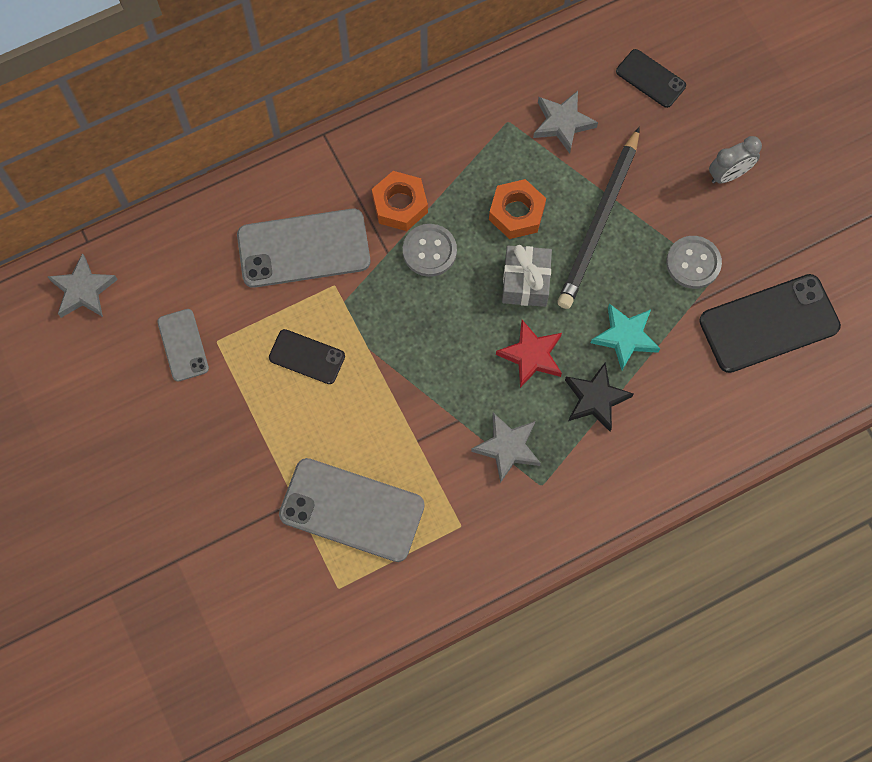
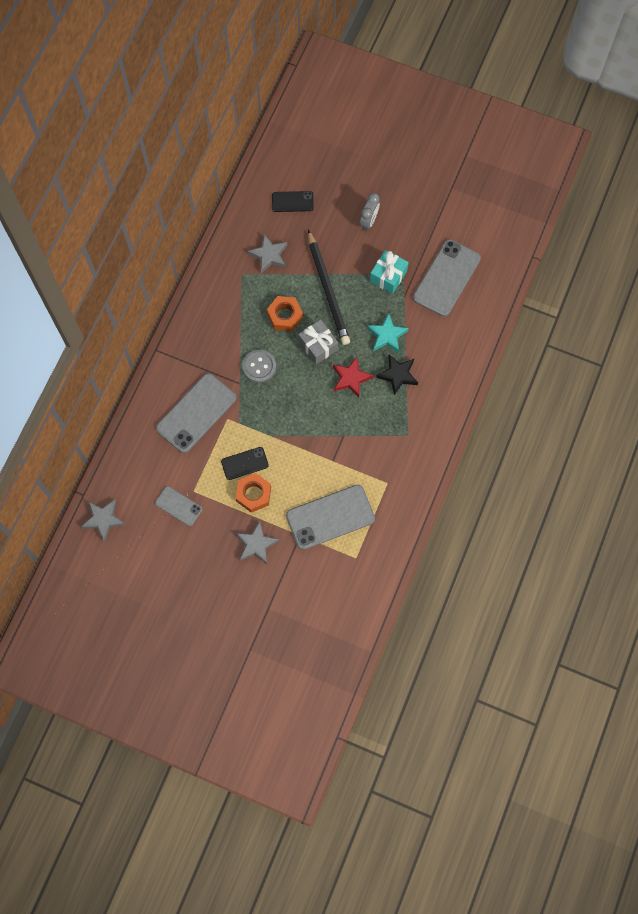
camera: 40 degrees left, 0 degrees up
(400, 205) = (225, 355): orange nut -> orange nut (253, 494)
(507, 448) = (377, 430): grey star -> grey star (256, 544)
(693, 263) = (388, 276): grey button -> turquoise gift
(769, 323) = (446, 278): black phone -> grey phone

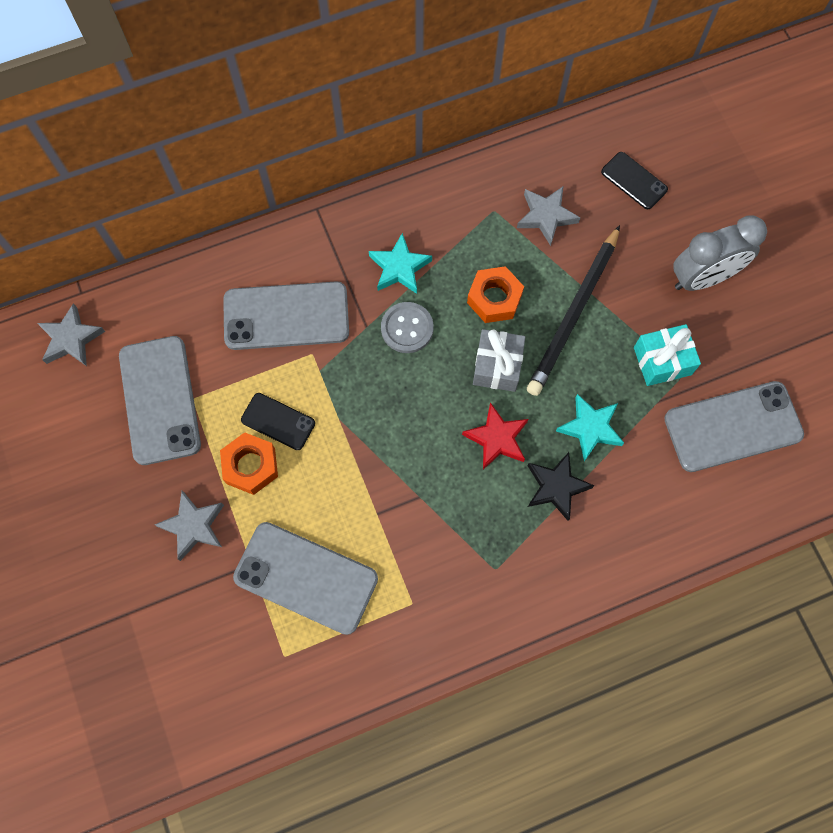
camera: 45 degrees right, 0 degrees up
(178, 506) = (160, 400): grey phone -> grey phone, size x1.85
(225, 342) = (399, 268): none -> turquoise star
(369, 221) = (703, 278): grey clock -> grey clock, size x1.65

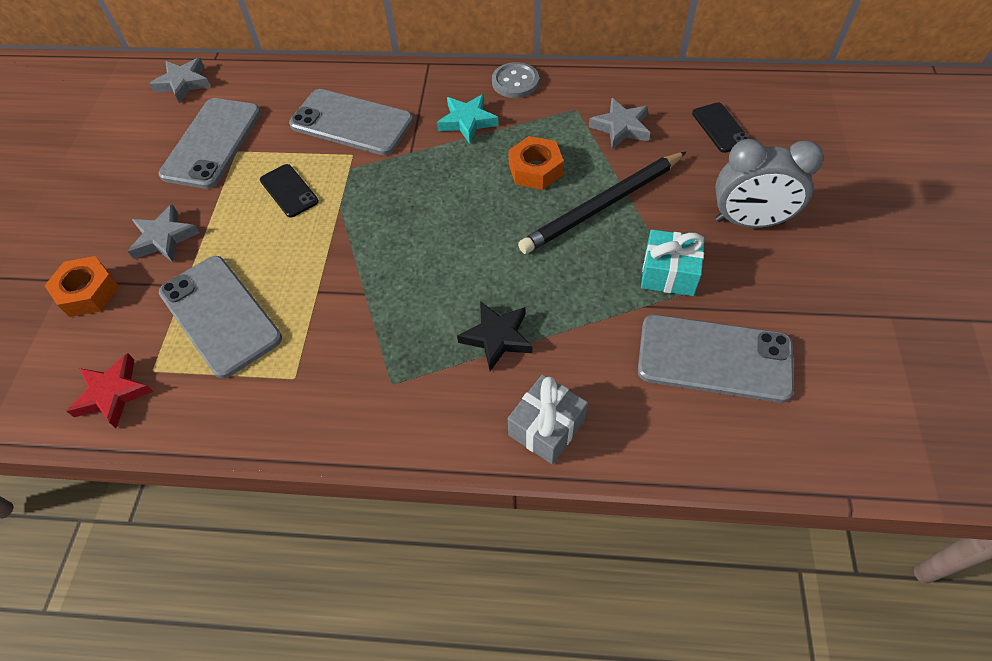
camera: 30 degrees right, 15 degrees down
(250, 466) = (242, 213): orange nut -> orange nut (88, 292)
(407, 328) = (444, 164): grey button -> grey button (515, 82)
(497, 366) = (504, 220): grey gift -> grey gift (546, 427)
(497, 438) = (466, 275): red star -> red star (113, 393)
(590, 428) = (562, 302): turquoise star -> none

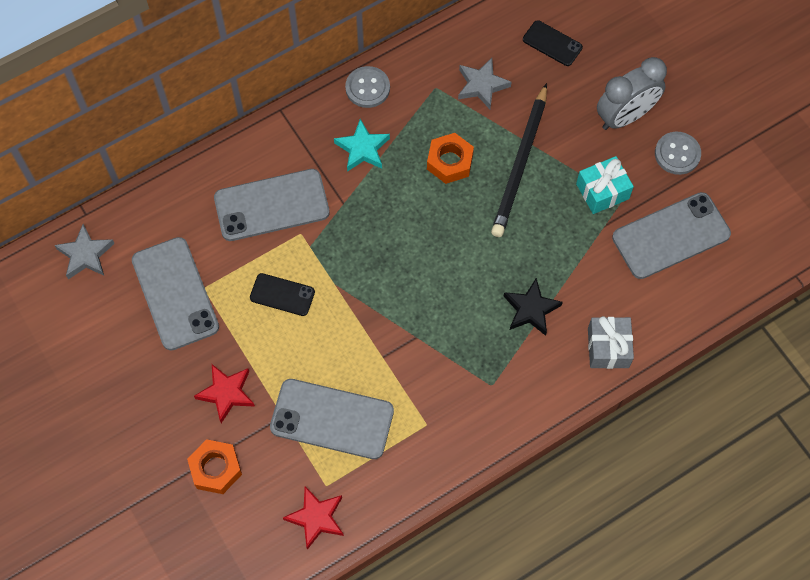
camera: 40 degrees left, 10 degrees up
(164, 238) = (226, 393): grey star -> red star
(784, 284) = (677, 154): none -> grey button

